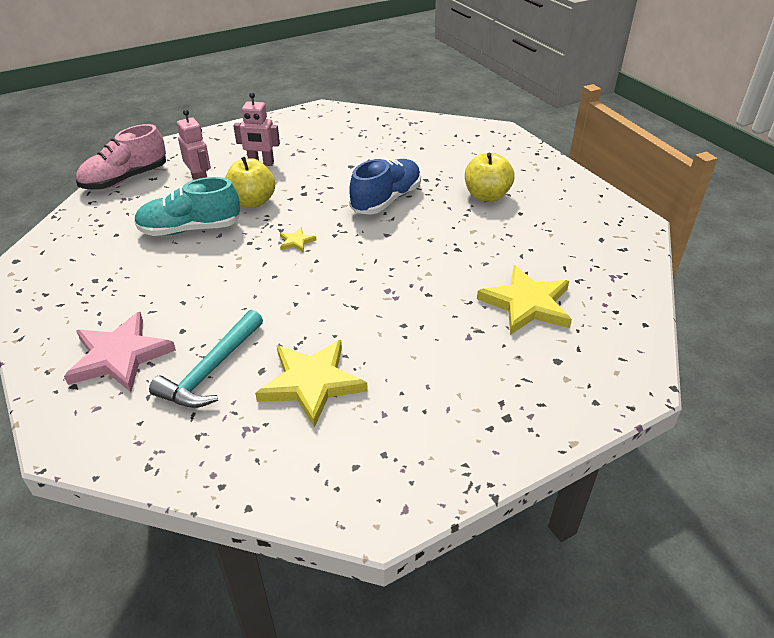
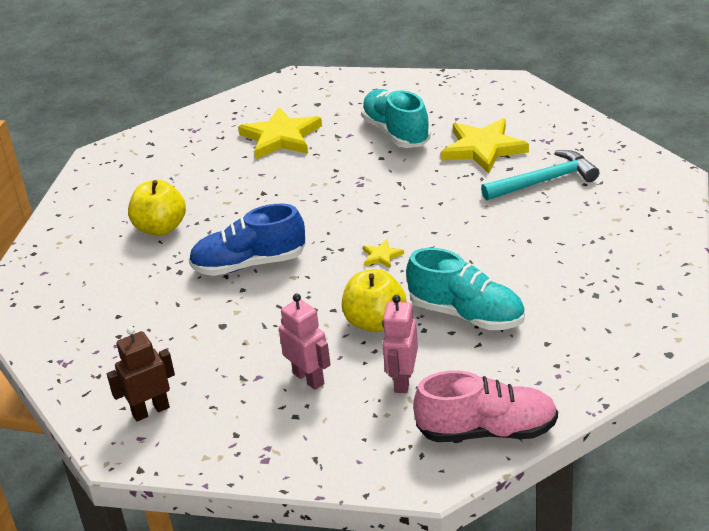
camera: 135 degrees left, 5 degrees down
(120, 356) = (607, 216): pink star -> none
(331, 124) = (150, 411): none -> brown robot
(425, 361) = (396, 133): none -> turquoise shoe

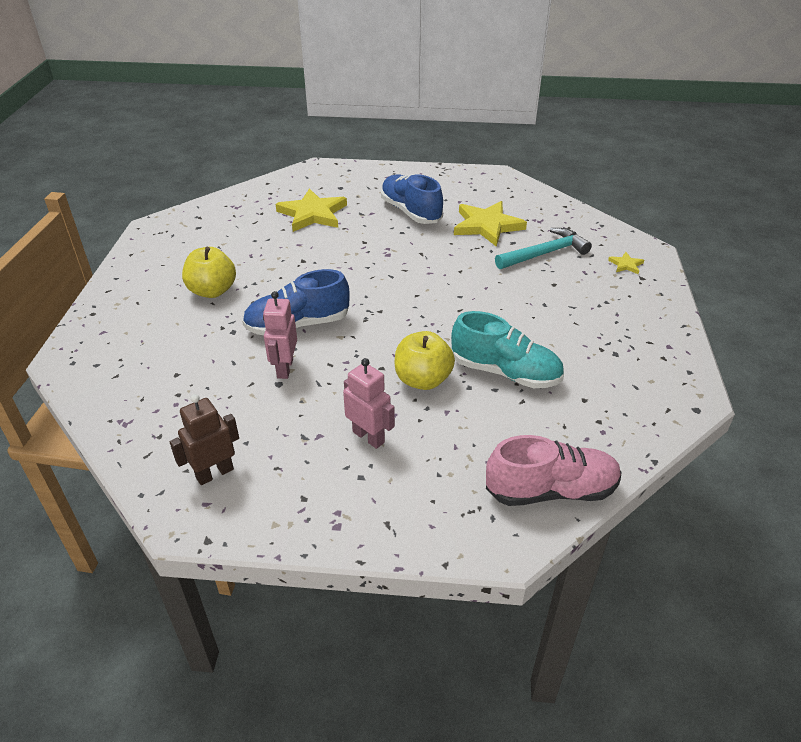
camera: 10 degrees left, 5 degrees up
(381, 256) = (417, 317): yellow star -> yellow star (626, 265)
(396, 133) = (411, 212): turquoise shoe -> blue shoe
(403, 381) = (459, 438): pink robot -> pink robot (284, 368)

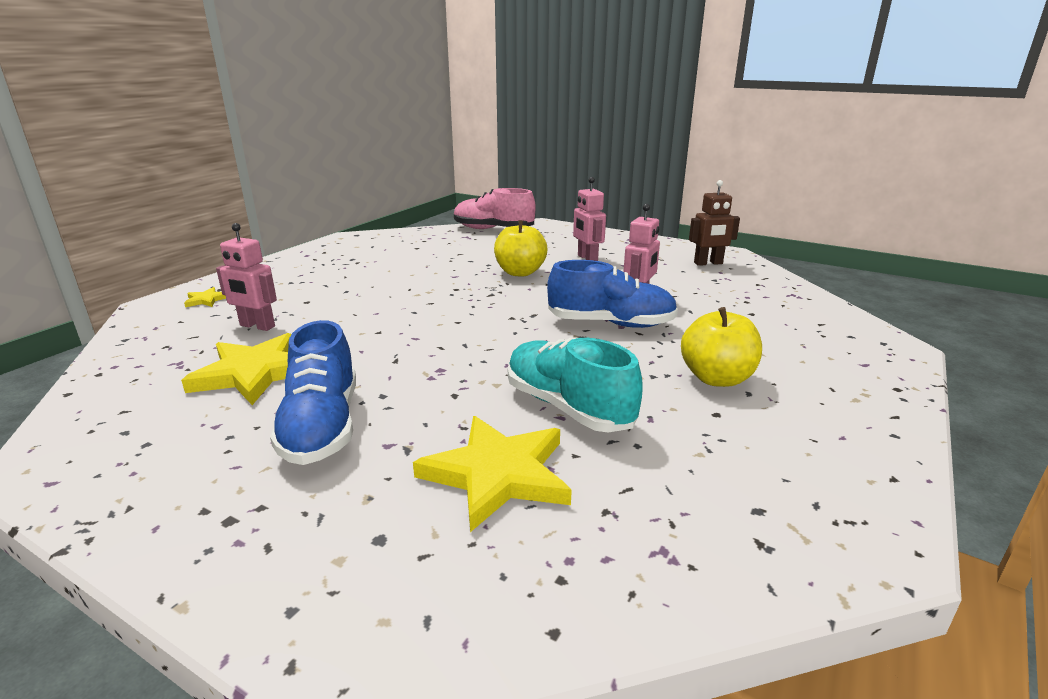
camera: 155 degrees left, 15 degrees down
(505, 372) = (450, 265): turquoise shoe -> turquoise shoe (568, 407)
(545, 253) = (257, 326): turquoise hammer -> pink robot

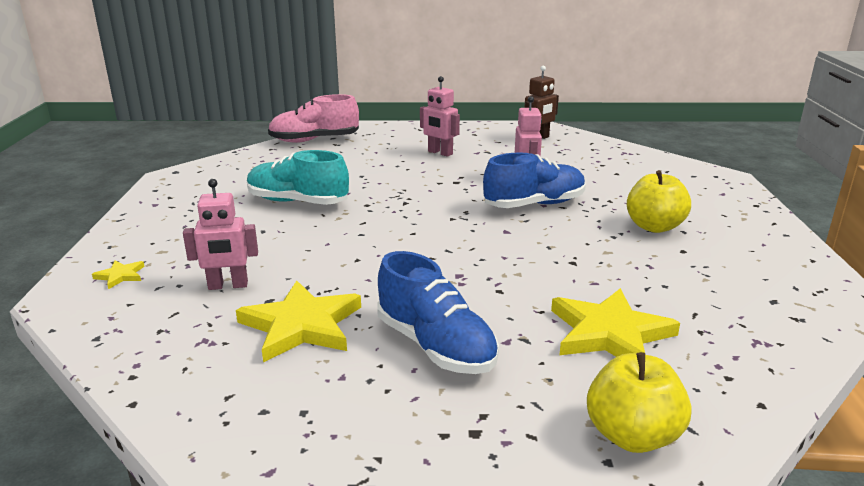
camera: 30 degrees left, 0 degrees up
(520, 272) = (401, 177): yellow apple -> yellow apple (632, 436)
(568, 407) = (590, 274): turquoise shoe -> turquoise shoe (297, 202)

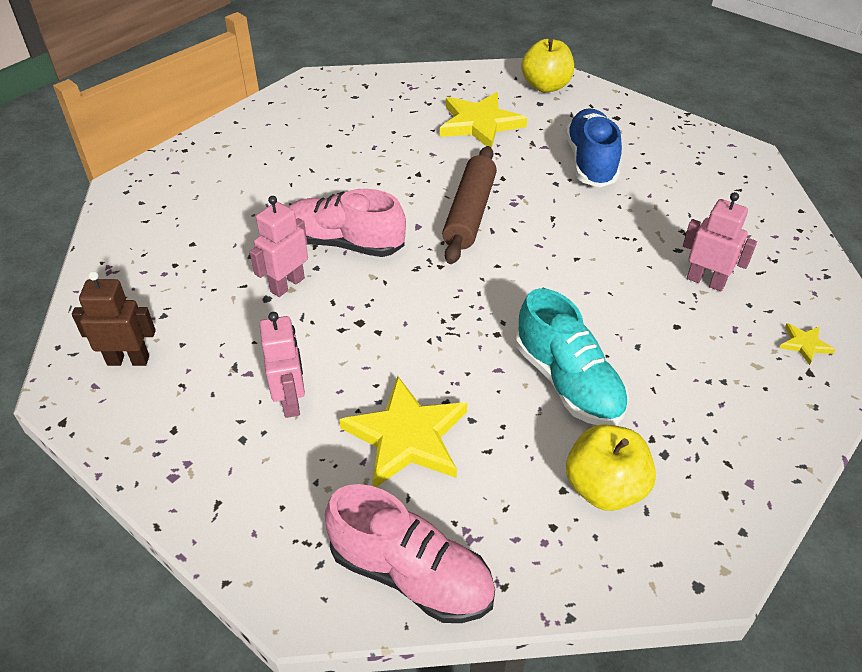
camera: 140 degrees left, 20 degrees up
(302, 325) = (666, 215): yellow star -> yellow star (407, 436)
(482, 253) = (470, 213): none -> brown rolling pin
(534, 204) = (344, 243): blue shoe -> pink shoe
(654, 227) = (302, 171): yellow apple -> yellow apple (604, 487)

